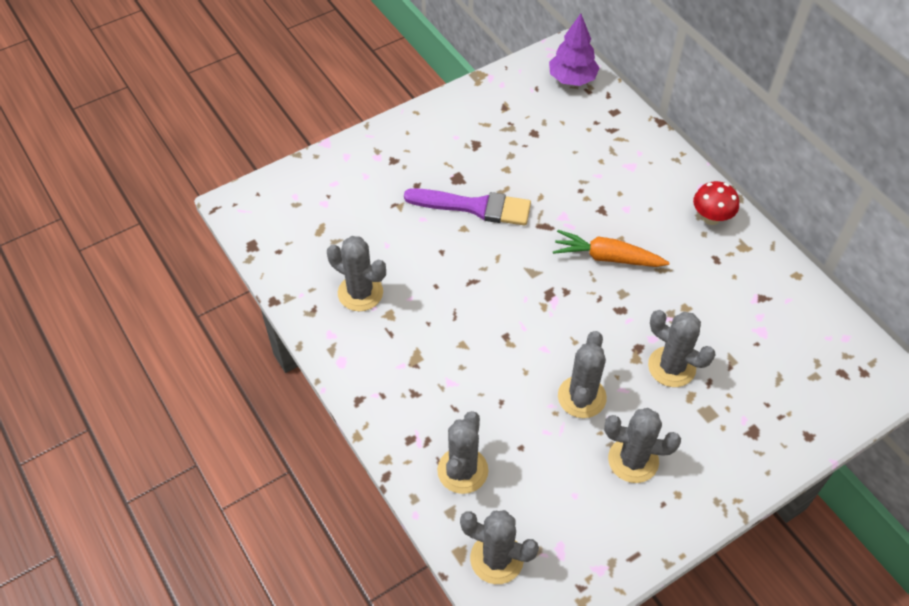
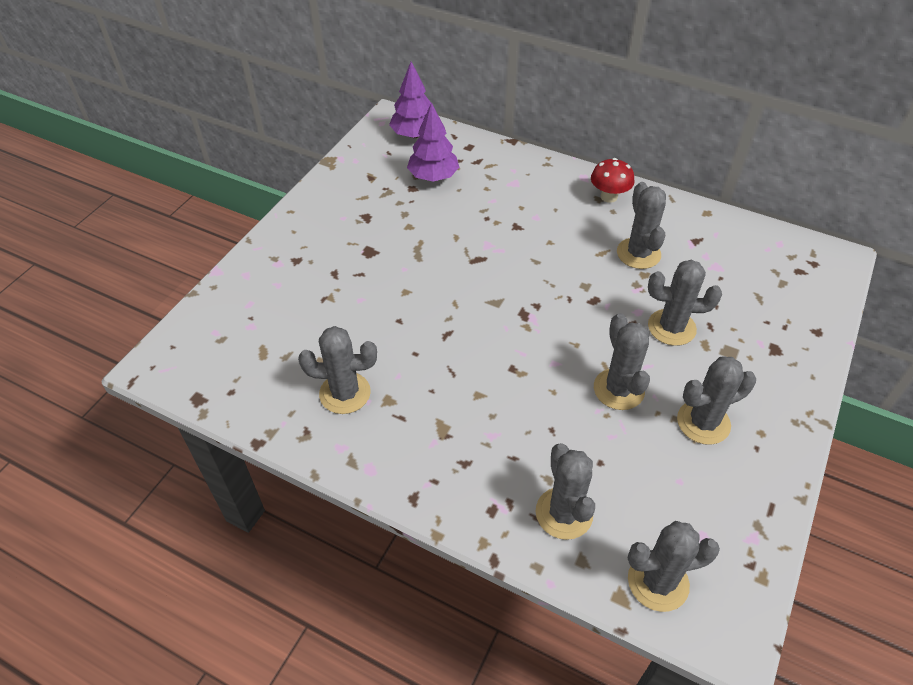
camera: 30 degrees left, 5 degrees down
(474, 207) = (402, 269): purple brush -> none
(560, 129) = (433, 177): none -> purple tree
(607, 257) = (550, 262): orange carrot -> none
(695, 285) = (638, 253): none -> grey cactus

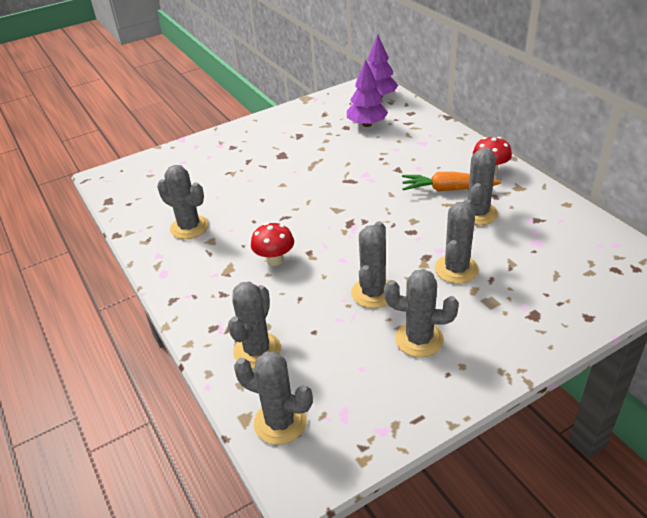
camera: 35 degrees right, 10 degrees down
(484, 394) = (275, 260): none -> red mushroom
(587, 234) = (447, 189): none -> orange carrot
(671, 327) = (456, 269): grey cactus -> grey cactus turned 75 degrees clockwise

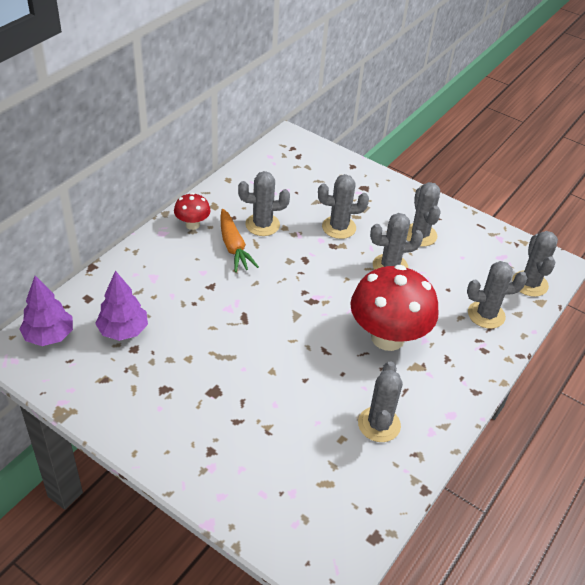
camera: 120 degrees left, 5 degrees up
(275, 260) = (387, 337): red mushroom -> red mushroom, size x2.11

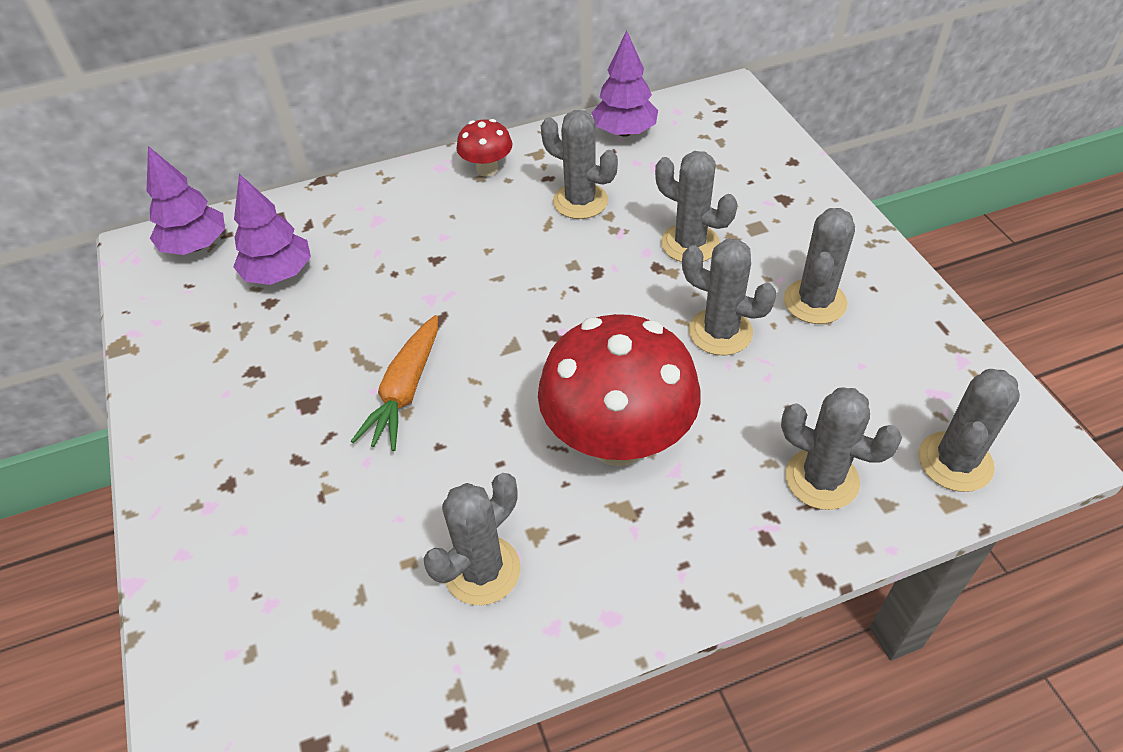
camera: 40 degrees right, 5 degrees up
(233, 247) = (513, 217): orange carrot -> orange carrot (405, 391)
(252, 177) = (624, 132): none -> purple tree

